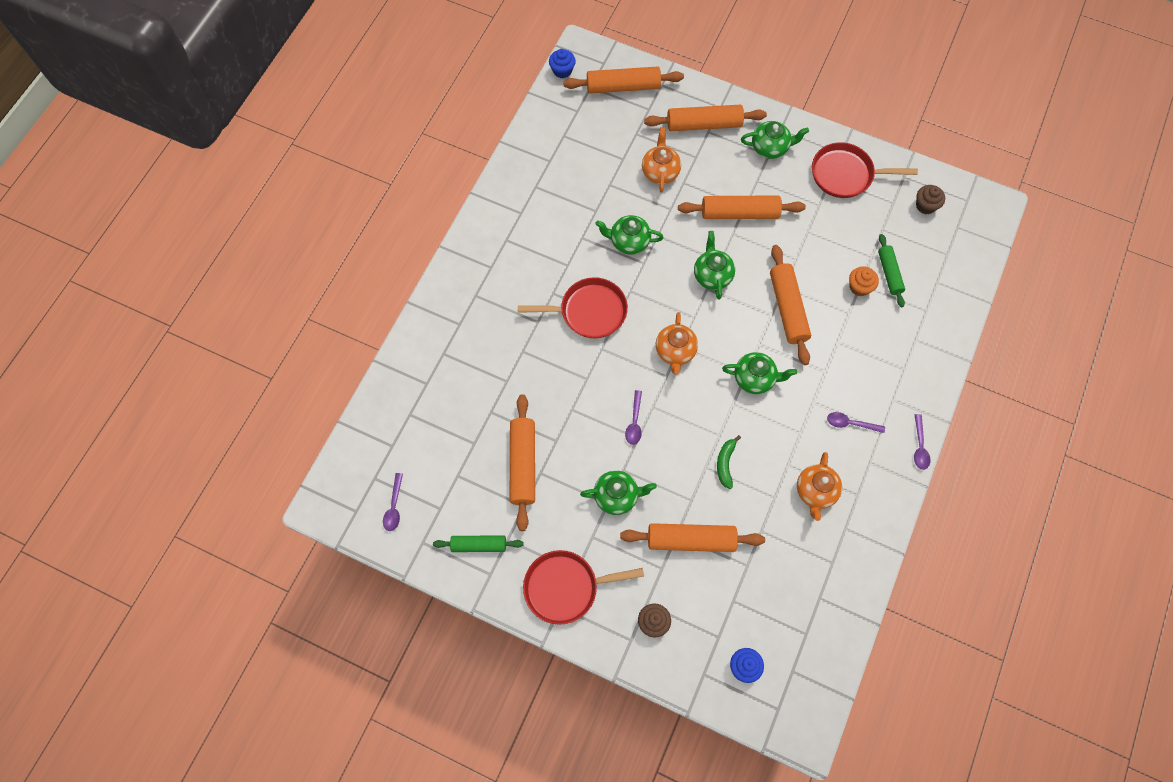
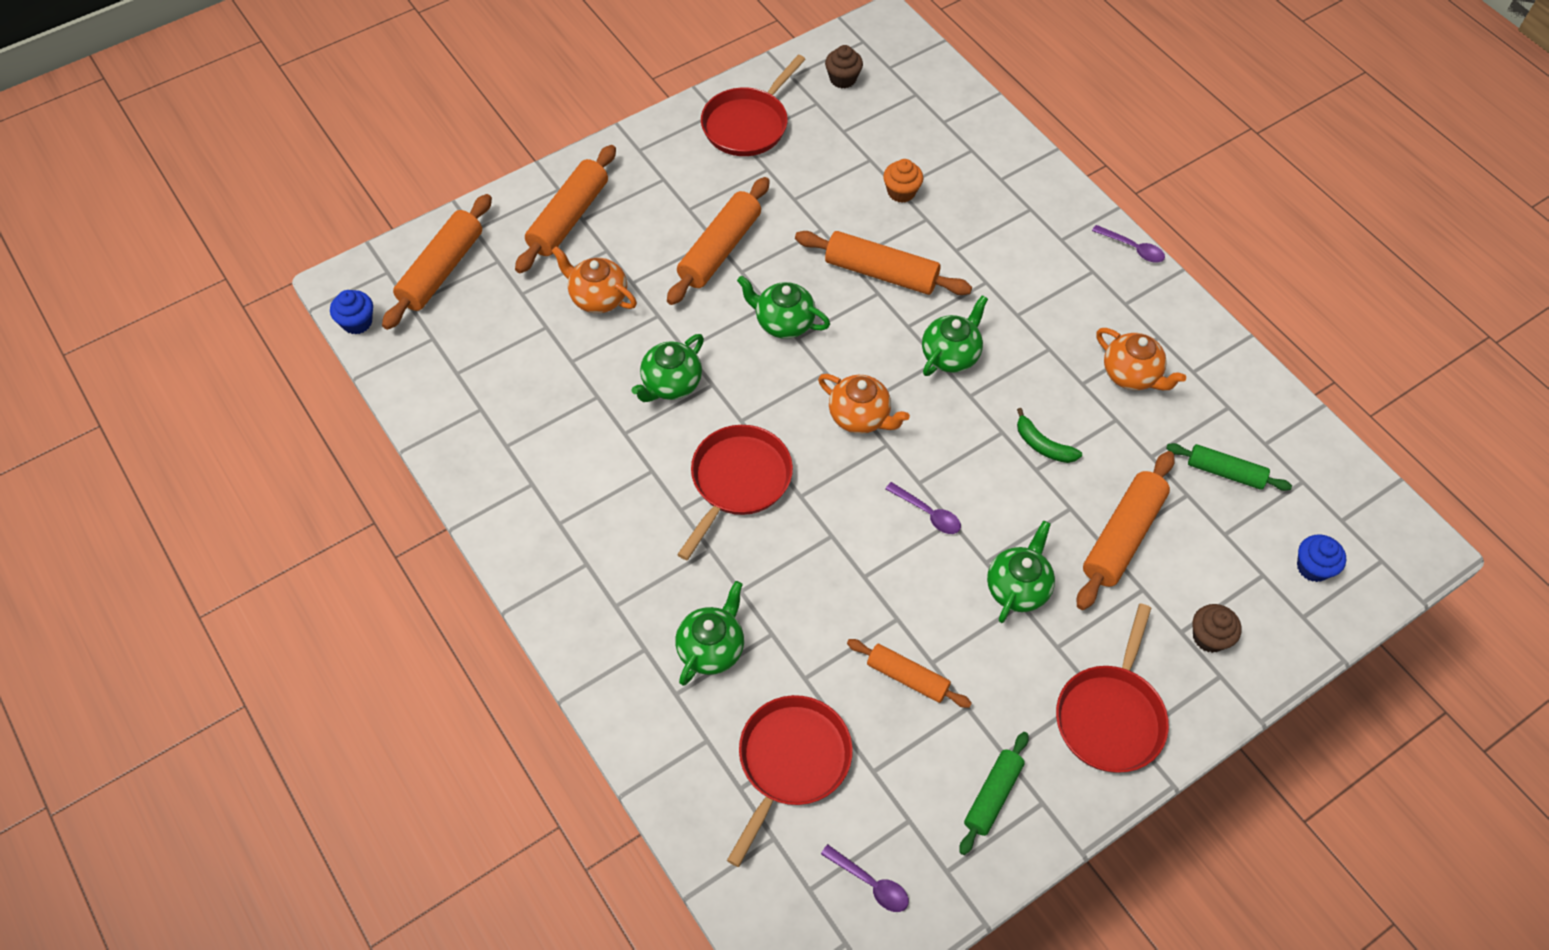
camera: 60 degrees left, 10 degrees down
(438, 431) = (791, 762): none -> red pan
(523, 464) = (907, 677): orange rolling pin -> orange rolling pin, size x0.63
(770, 148) = (655, 172): green teapot -> green teapot (711, 648)
(850, 423) = (1066, 295): purple spoon -> none
(889, 273) = (903, 156): green rolling pin -> green rolling pin (1225, 472)

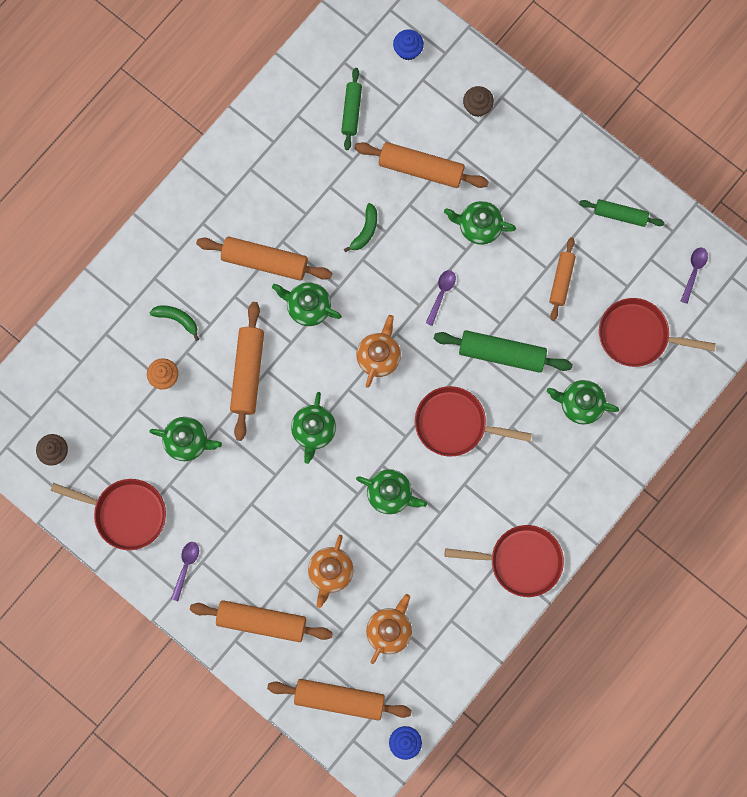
camera: 105 degrees left, 20 degrees up
(720, 249) = (259, 497): orange rolling pin -> orange rolling pin (265, 261)
(813, 197) = (188, 441): none -> green teapot
(819, 566) = (501, 353): none -> green rolling pin
(971, 219) = (177, 319): none -> green banana
(1110, 716) = (548, 156): red pan -> red pan (521, 561)
(1131, 375) = (289, 182): orange teapot -> orange teapot (389, 630)
(1133, 248) = (172, 198): purple spoon -> purple spoon (186, 567)

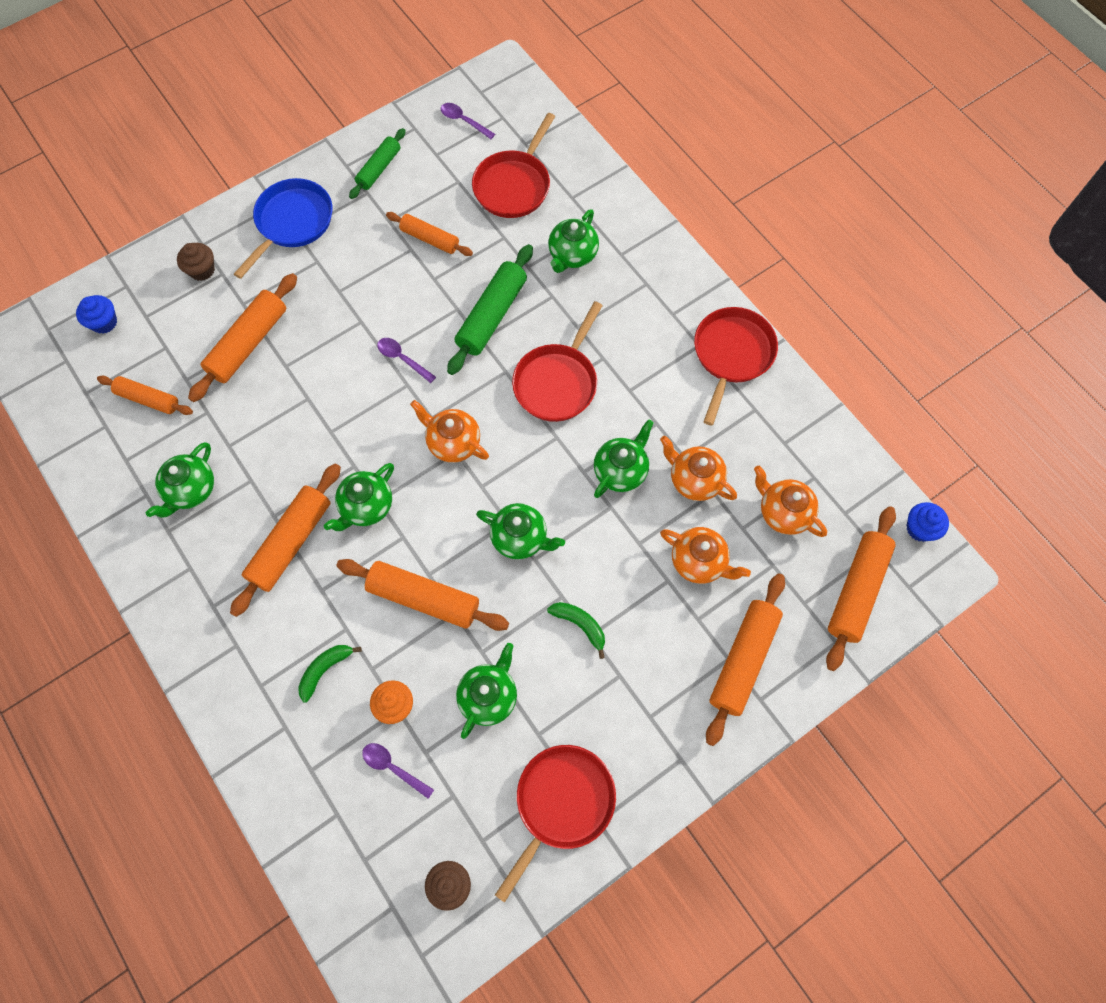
camera: 75 degrees left, 10 degrees down
(186, 567) = (651, 739): purple spoon -> purple spoon (393, 767)
(351, 111) = (148, 399): green rolling pin -> orange rolling pin
(365, 231) = (297, 420): green banana -> green banana (580, 625)
(398, 554) = (694, 480): none -> orange teapot
(478, 227) = (339, 302): green teapot -> green teapot (191, 490)
(544, 162) = (292, 223): none -> blue pan

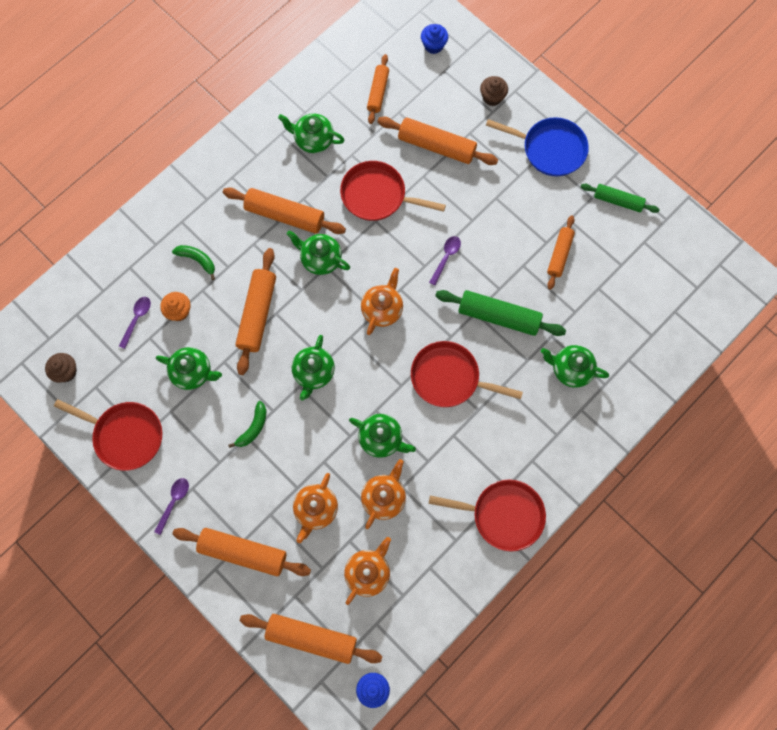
camera: 80 degrees right, 5 degrees up
(463, 121) = (684, 257): purple spoon -> purple spoon (174, 502)
(514, 185) = (628, 310): red pan -> red pan (377, 195)

